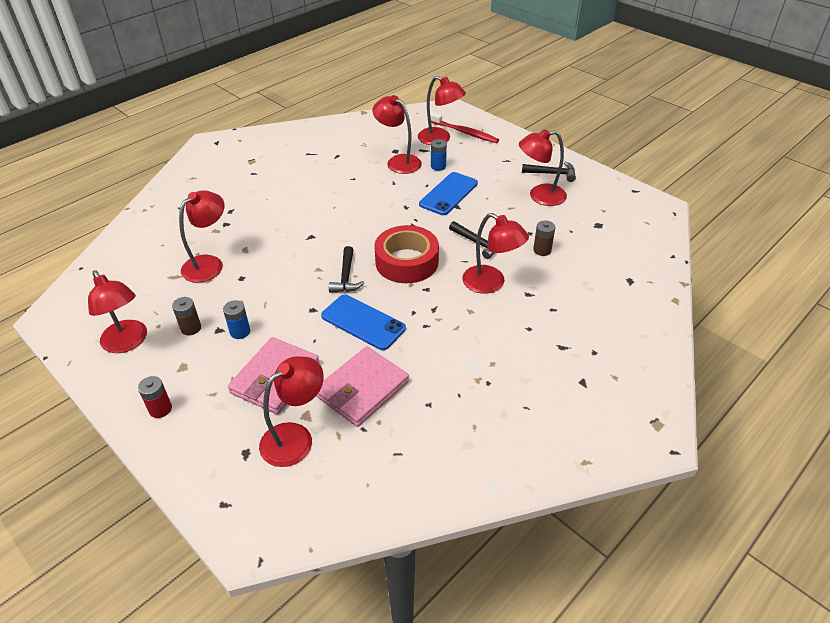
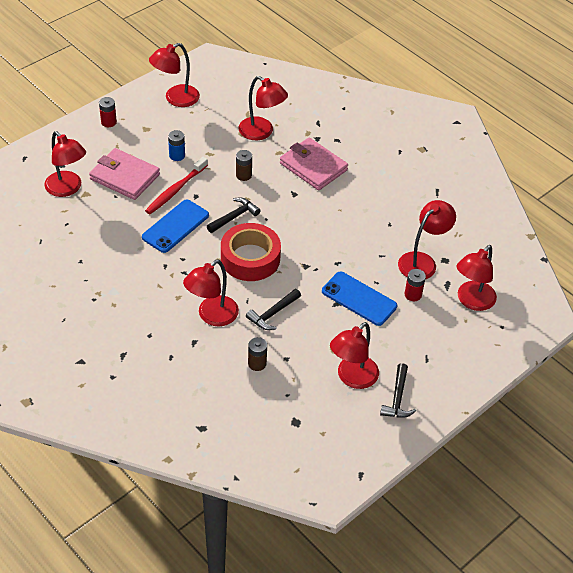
camera: 90 degrees right, 5 degrees up
(191, 328) = (185, 129): brown battery -> brown battery (243, 175)
(346, 277) = (234, 217): black hammer -> black hammer turned 135 degrees clockwise
(362, 389) = (103, 224): pink wallet -> pink wallet (313, 167)
(438, 166) = (413, 294): blue battery -> red battery
(464, 132) = (489, 325): red toothbrush -> red toothbrush (176, 190)
(539, 196) = (352, 378): red lamp -> red lamp turned 135 degrees counterclockwise

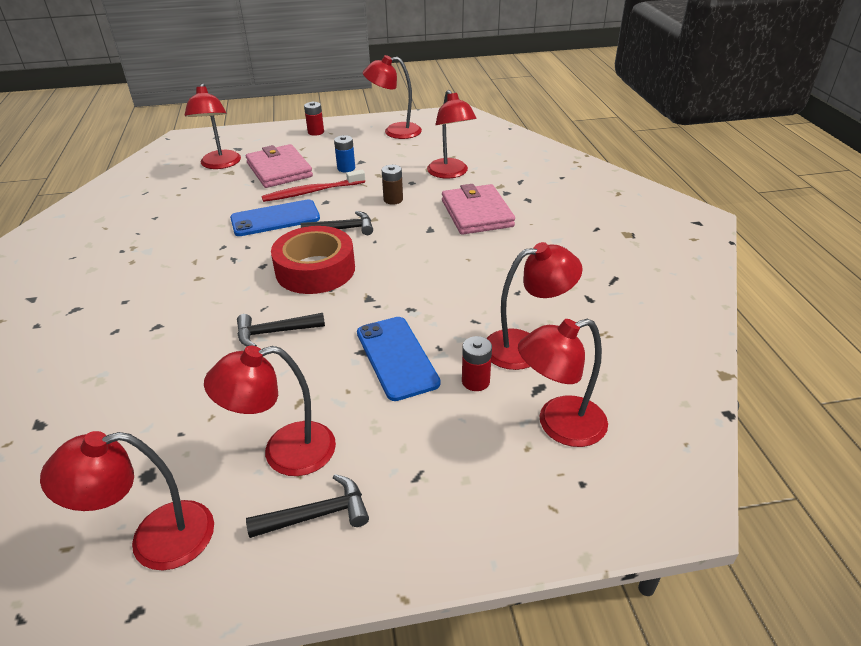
camera: 35 degrees right, 10 degrees down
(212, 316) = (207, 308): red lamp -> red lamp (155, 539)
(257, 363) = (191, 379): brown battery -> none
(397, 398) = (317, 515): black hammer -> black hammer turned 150 degrees counterclockwise

